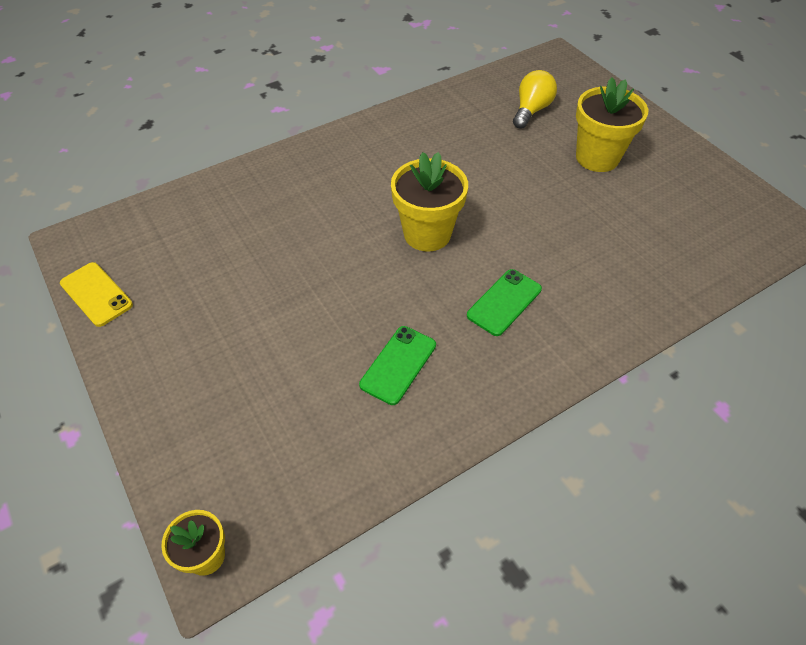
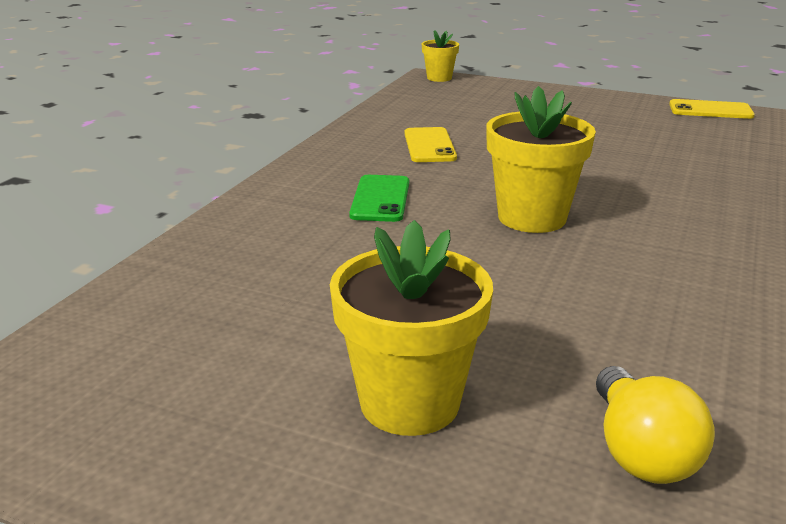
camera: 145 degrees right, 25 degrees down
(398, 365) = (429, 146): green phone -> yellow phone

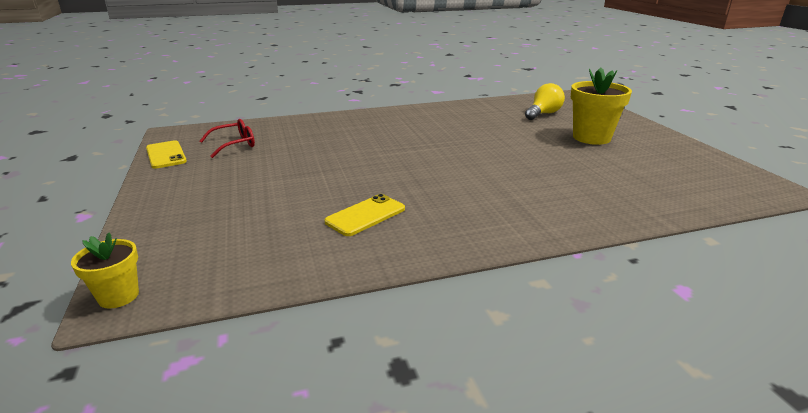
camera: 130 degrees left, 0 degrees up
(380, 199) = (478, 195): green phone -> none
(532, 217) = (430, 156): yellow flower pot -> none
(717, 138) = (234, 144): none -> red glasses

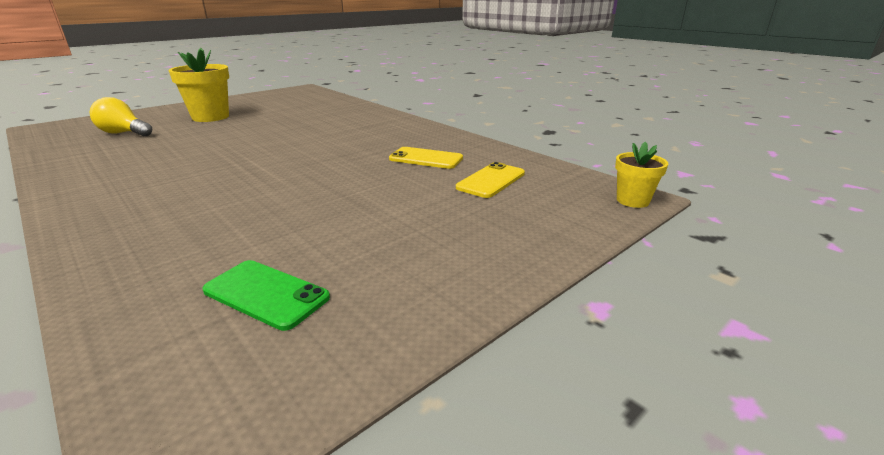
camera: 115 degrees left, 0 degrees up
(166, 155) = (353, 356): yellow phone -> yellow phone (491, 180)
(234, 144) = (266, 294): red glasses -> green phone

